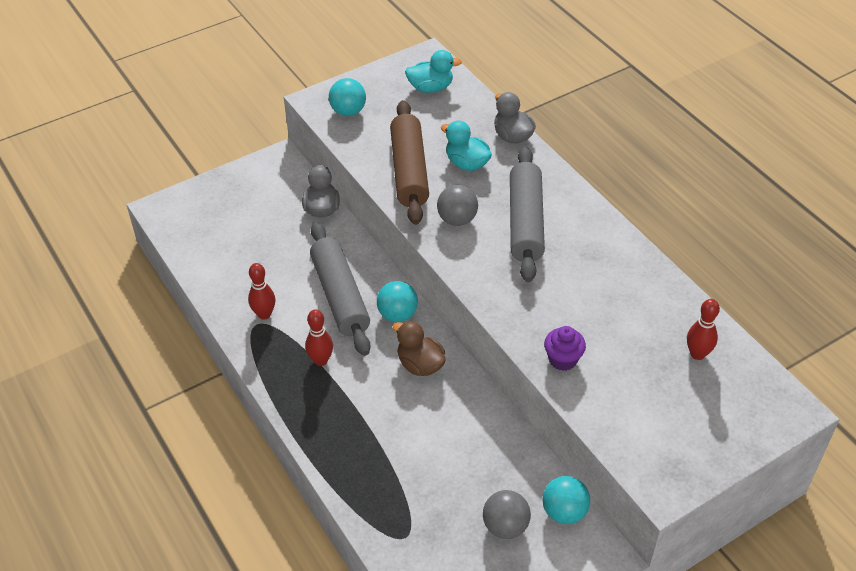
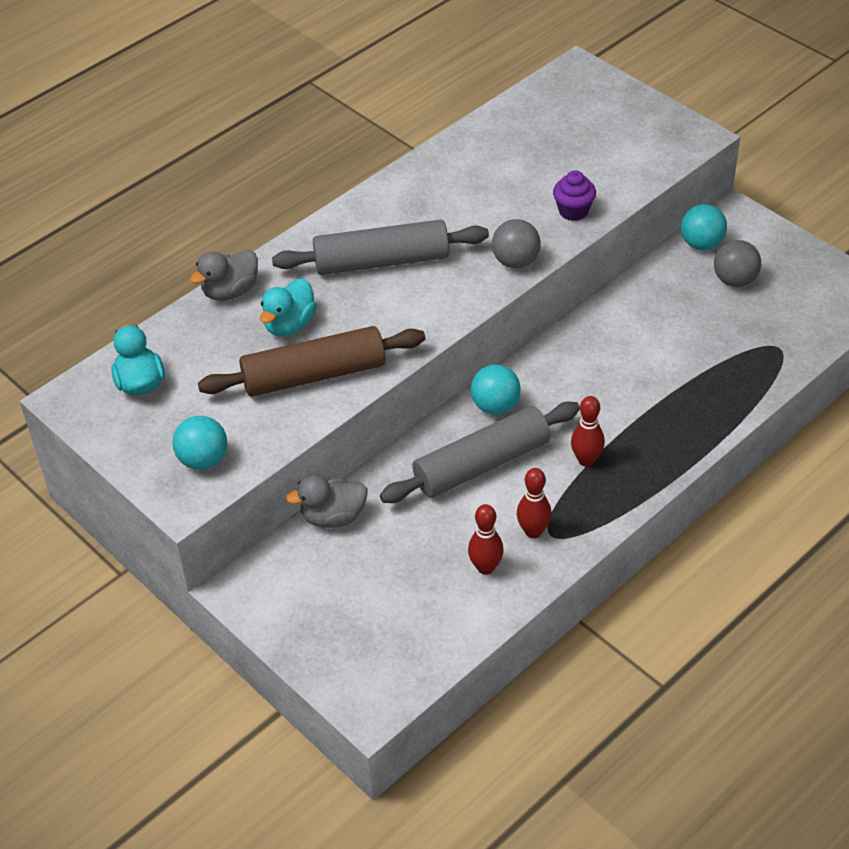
camera: 100 degrees left, 0 degrees up
(420, 365) = (562, 373): brown duck -> none
(457, 219) = (391, 318): grey ball -> grey ball (515, 261)
(697, 354) = (533, 126): red bowling pin -> red bowling pin (485, 567)

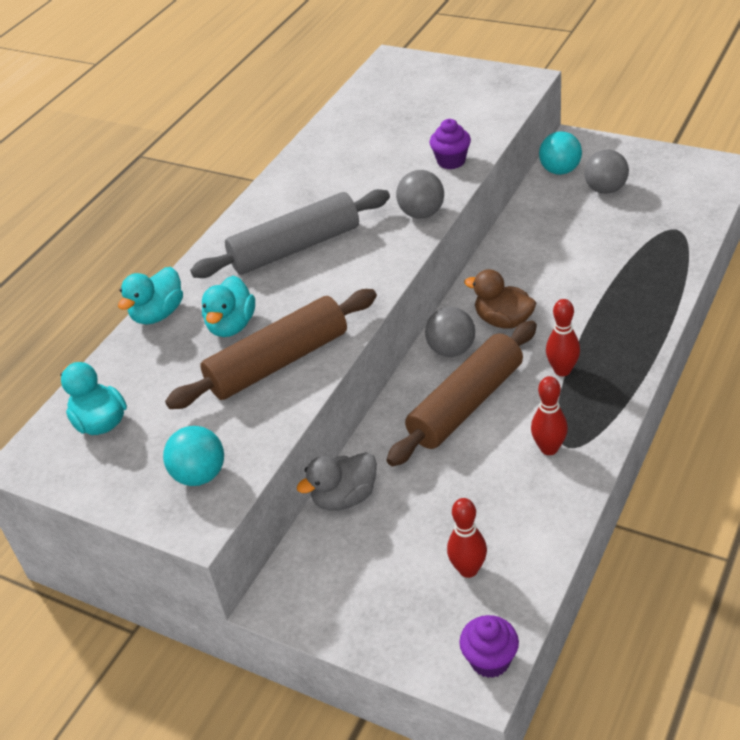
camera: 15 degrees left, 5 degrees down
(230, 291) = (158, 314): grey duck -> turquoise duck
(386, 698) = (490, 660): none -> purple cupcake
(481, 464) = (466, 404): grey rolling pin -> brown rolling pin
(485, 567) = (521, 496): red bowling pin -> red bowling pin (468, 569)
(495, 406) = (451, 350): turquoise ball -> grey ball
(558, 392) = (503, 321): none -> brown duck

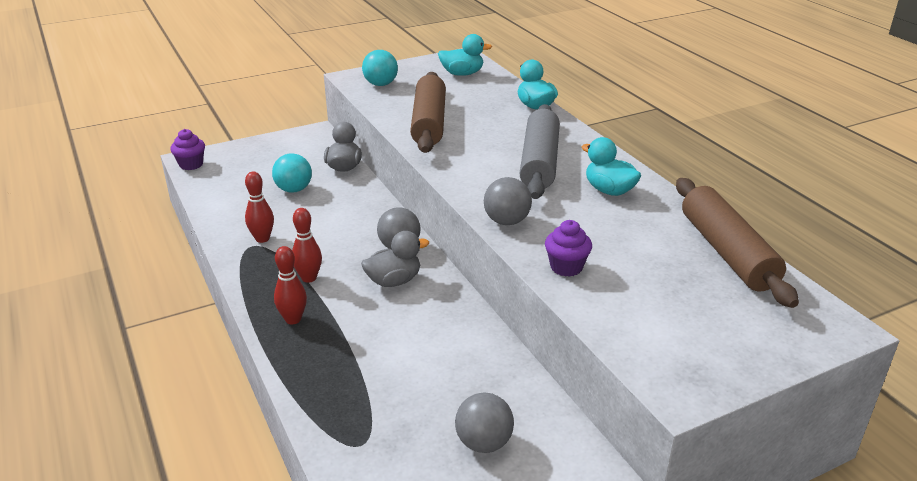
camera: 120 degrees right, 10 degrees down
(231, 325) = (487, 121): turquoise duck -> turquoise duck (609, 190)
(466, 404) = (344, 229): brown rolling pin -> brown rolling pin (727, 252)
(468, 569) = (241, 180): red bowling pin -> red bowling pin (293, 319)
(503, 321) = (394, 281): brown duck -> grey duck
(560, 170) = (557, 433): turquoise ball -> turquoise ball (294, 189)

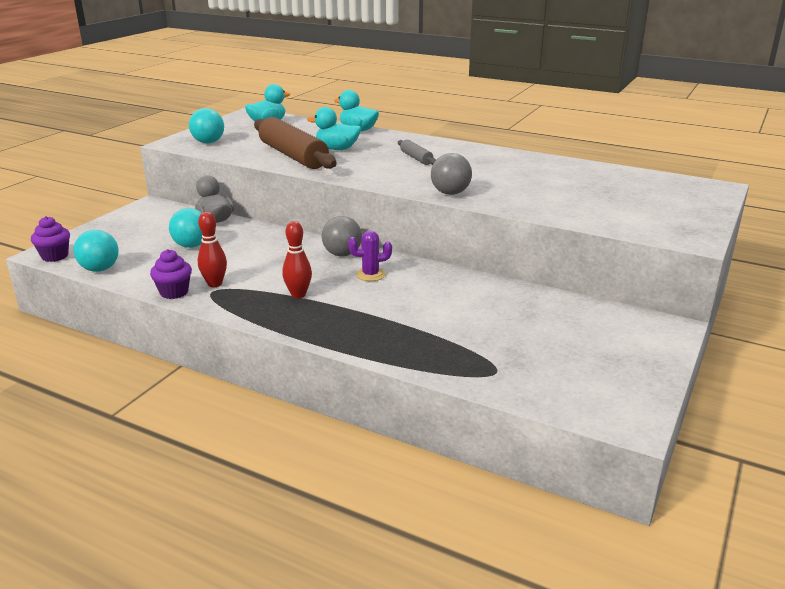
camera: 35 degrees left, 5 degrees down
(204, 190) = (100, 269): none -> turquoise ball
(293, 319) = (326, 323): red bowling pin -> none
(394, 281) = (370, 275): grey duck -> purple cactus
(484, 443) = (573, 337): grey ball -> none
(539, 162) = (416, 158): grey rolling pin -> grey rolling pin, size x0.46
(566, 267) = (530, 204): purple cupcake -> purple cupcake (174, 292)
(609, 190) = (488, 161): turquoise duck -> turquoise duck (337, 149)
(727, 252) = (606, 172): brown rolling pin -> none

